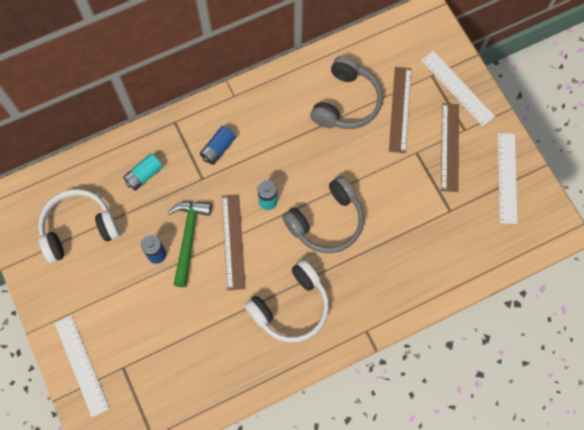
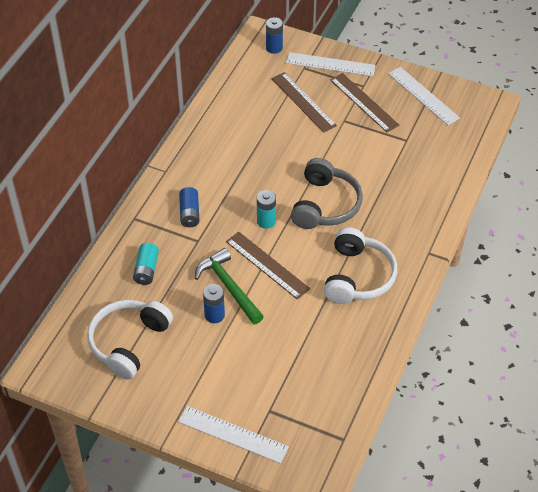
camera: 40 degrees left, 20 degrees down
(346, 102) = (258, 122): grey headphones -> none
(425, 37) = (274, 48): none -> blue battery

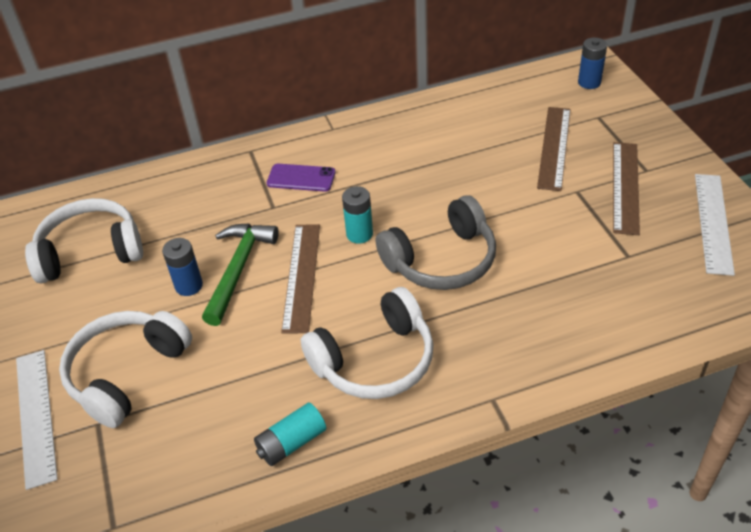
camera: 50 degrees right, 5 degrees down
(146, 269) = (196, 200): turquoise battery -> turquoise battery (291, 443)
(189, 213) = (301, 178): blue battery -> purple phone
(248, 379) = (126, 373): none -> white headphones
(330, 64) = (634, 129): white ruler -> none

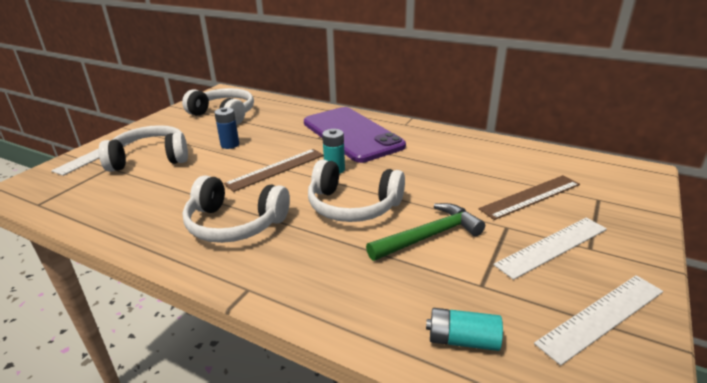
camera: 45 degrees right, 15 degrees down
(238, 269) = (258, 151): green hammer -> green hammer (429, 236)
(291, 443) = (138, 227): turquoise battery -> turquoise battery (462, 340)
(301, 178) = (352, 134): purple phone -> purple phone, size x2.40
(441, 260) = (353, 206): grey headphones -> white headphones
(589, 82) = (622, 179): blue battery -> none
(625, 187) = (552, 246): brown ruler -> white ruler

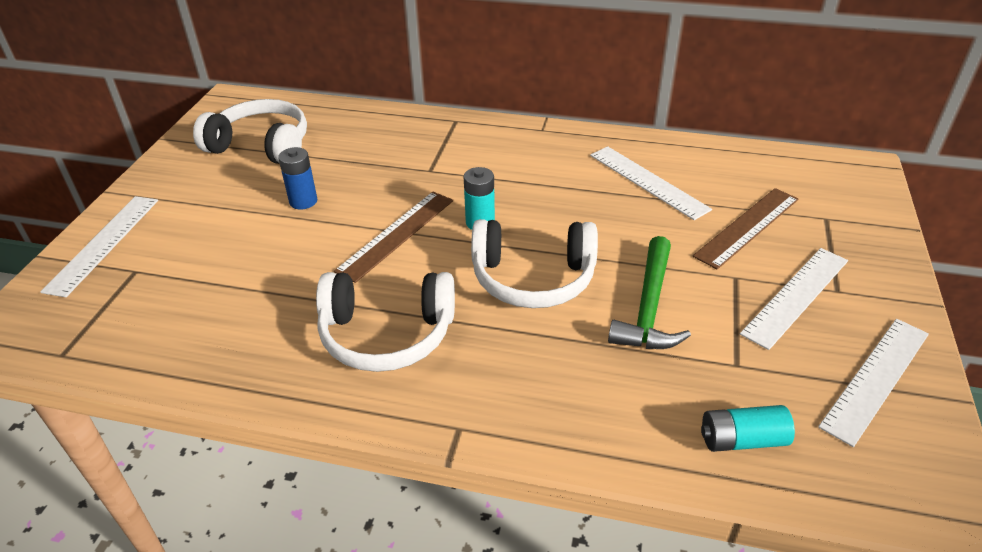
camera: 15 degrees left, 10 degrees up
(150, 158) = (192, 244): white headphones -> none
(352, 134) = (475, 157): purple phone -> none
(429, 236) = (649, 307): green hammer -> green hammer turned 150 degrees clockwise
(466, 160) = (648, 181): none -> white ruler

